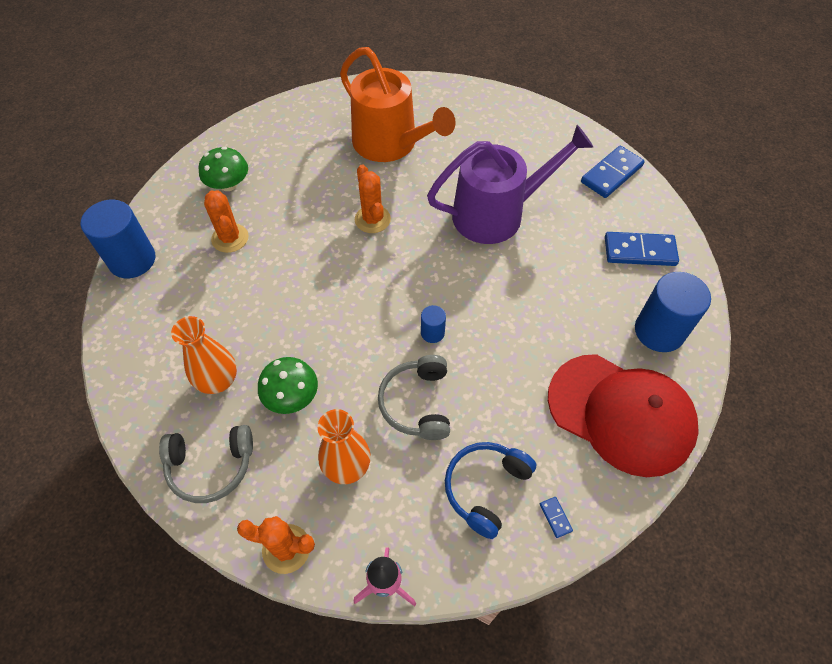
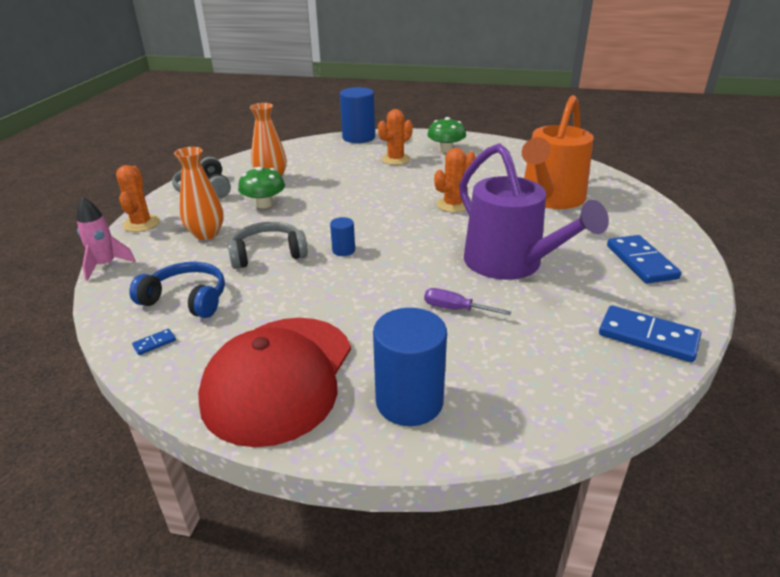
camera: 75 degrees right, 25 degrees down
(554, 271) = (456, 309): none -> purple screwdriver
(639, 251) = (531, 373): blue domino -> blue domino (641, 262)

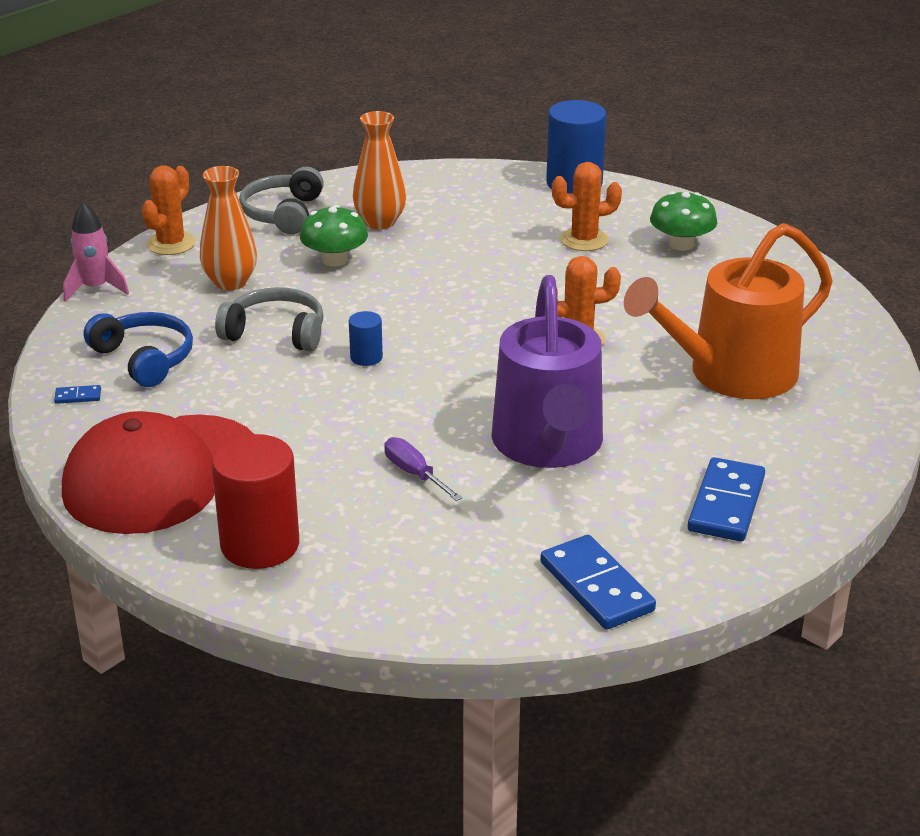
camera: 30 degrees right, 0 degrees up
(409, 401) = (260, 544): blue cylinder -> red cylinder

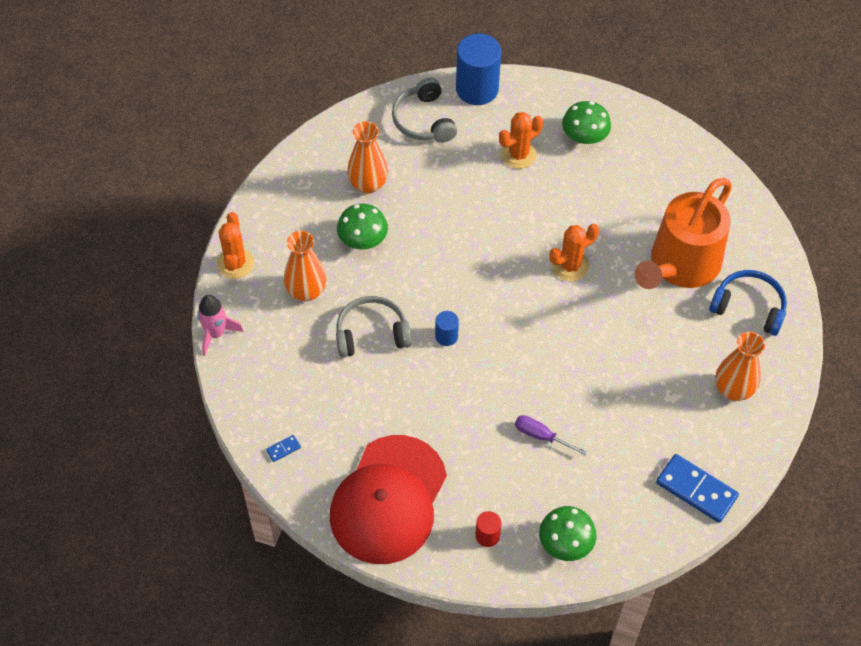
camera: 25 degrees left, 25 degrees up
(144, 359) = (302, 394): blue headphones -> blue headphones (749, 307)
(260, 544) = (487, 535): red cylinder -> red cylinder, size x0.48
(283, 213) = (293, 199): grey headphones -> grey headphones (423, 120)
(361, 583) = (565, 543): none -> green mushroom
(548, 444) = (606, 377): purple watering can -> none
(726, 504) = (733, 389): blue domino -> orange vase

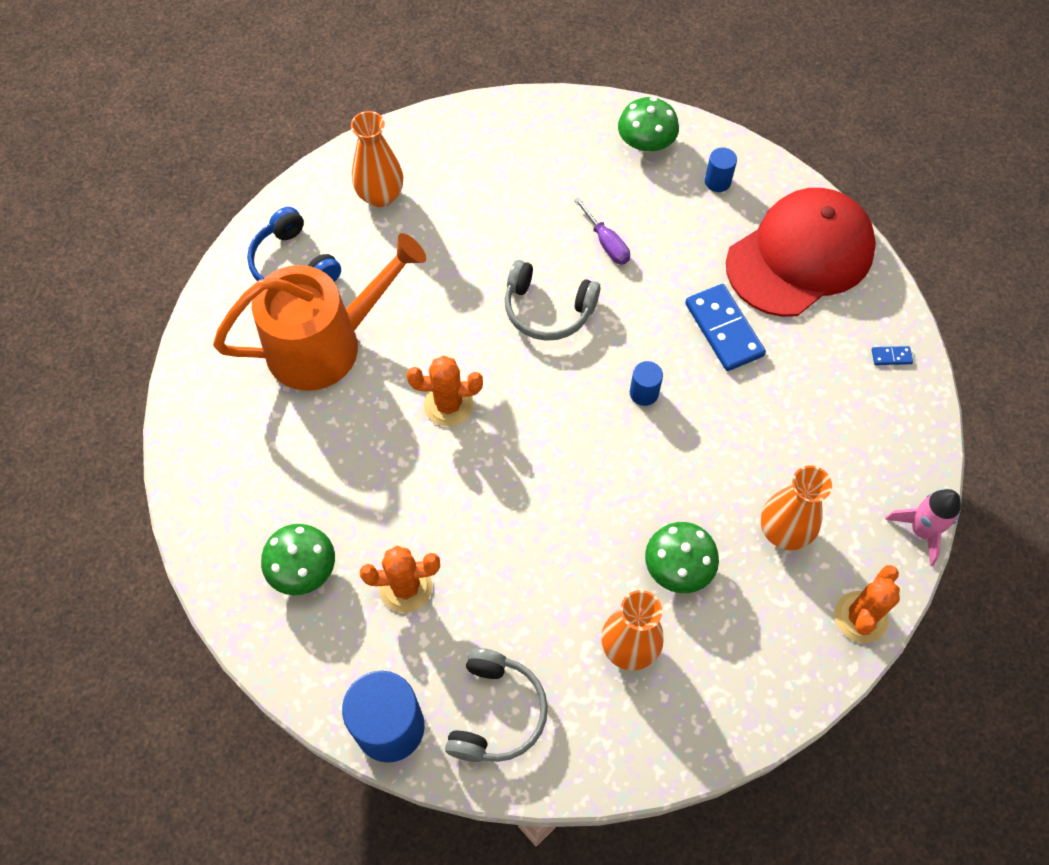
camera: 150 degrees left, 5 degrees up
(371, 333) = (729, 438): grey headphones -> grey headphones (547, 310)
(487, 535) = (717, 181): red cylinder -> blue cylinder
(696, 489) = (490, 130): blue domino -> blue domino (723, 329)

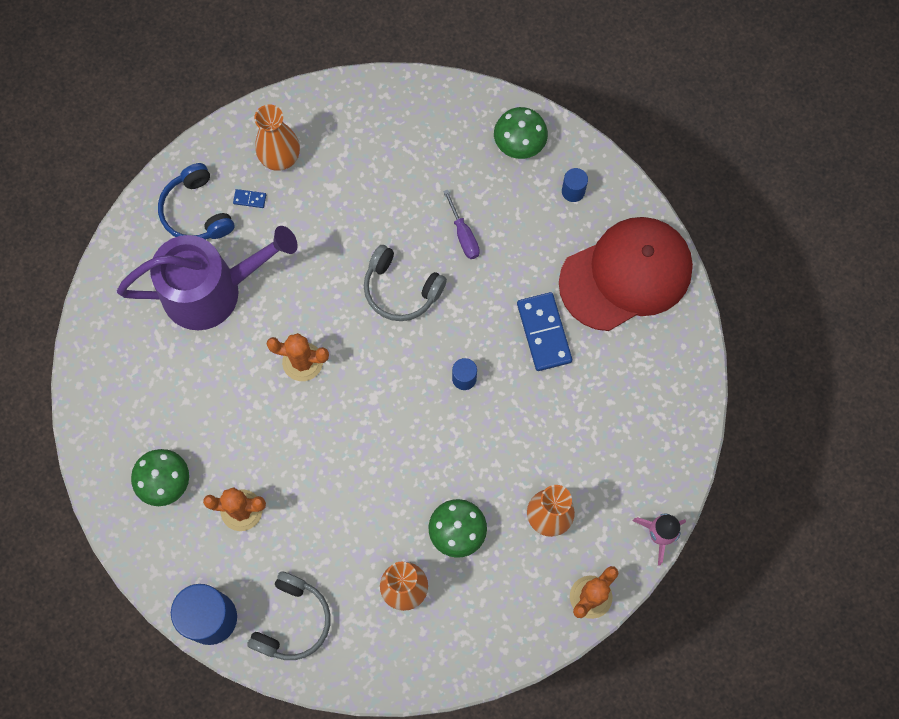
camera: 10 degrees right, 10 degrees up
(325, 344) = (211, 290): orange watering can -> purple watering can
(891, 356) = (678, 381): blue domino -> blue domino (250, 199)

